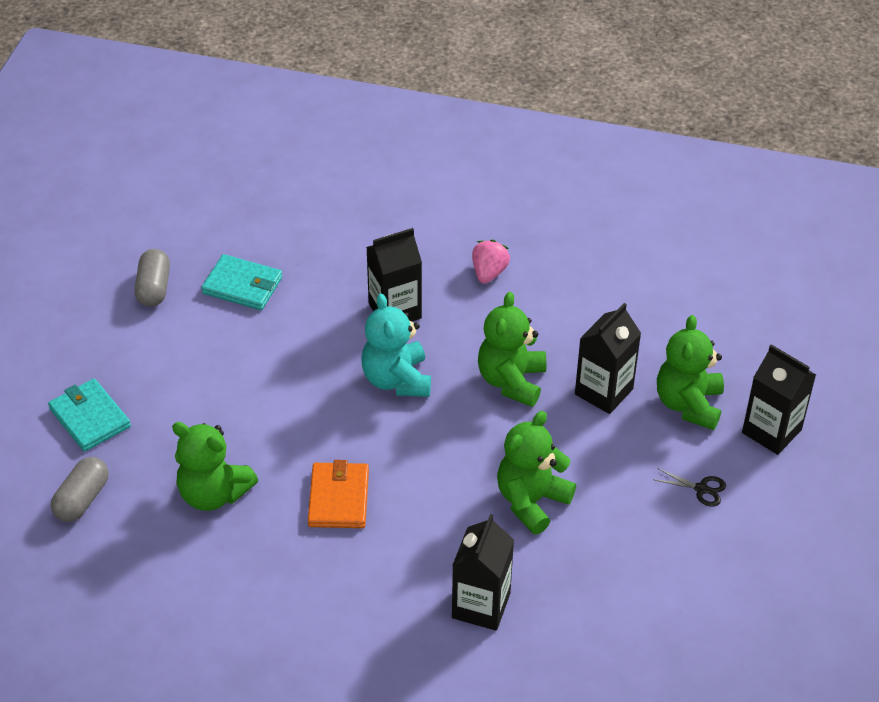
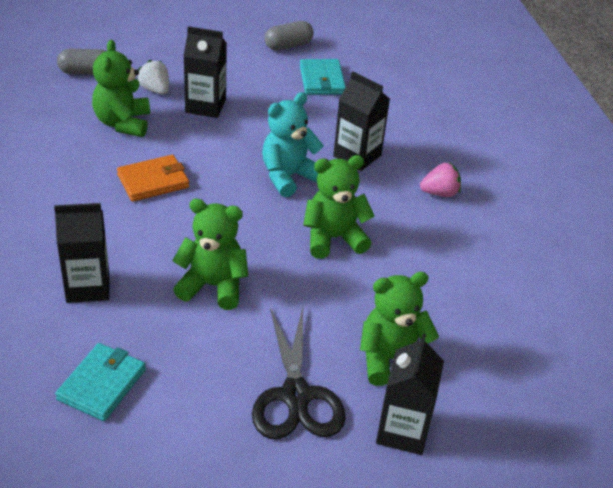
camera: 60 degrees right, 5 degrees down
(90, 418) = (156, 55): turquoise wallet -> turquoise wallet (102, 384)
(165, 442) = (155, 90): none -> white strawberry
(604, 391) = (364, 297): black carton -> black carton (205, 106)
(701, 489) = (296, 396): black scissors -> black scissors, size x2.39

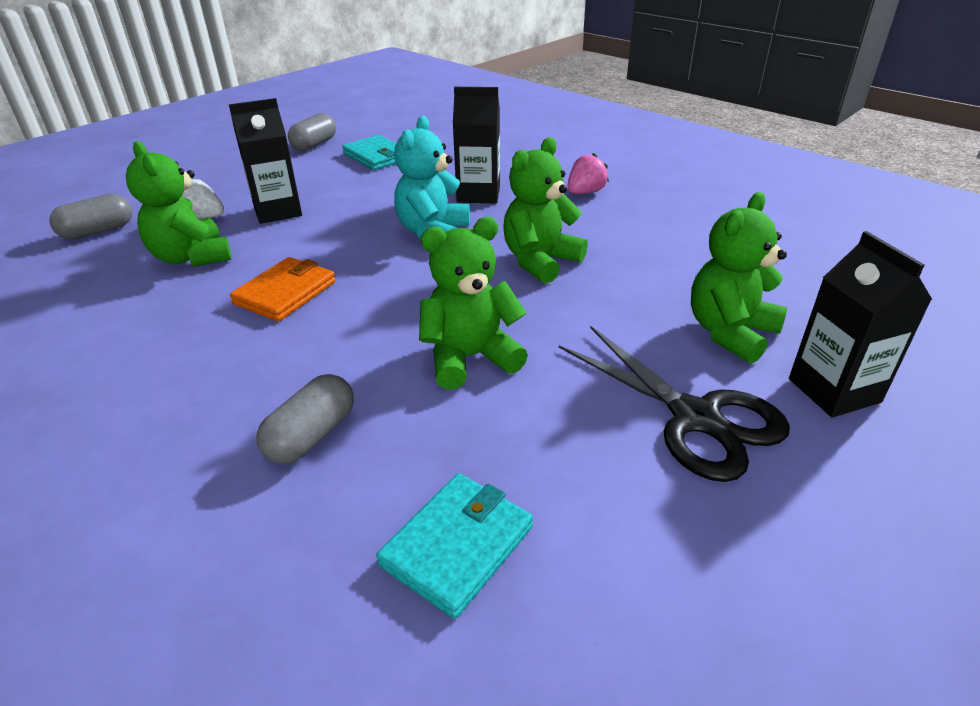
camera: 30 degrees left, 5 degrees down
(88, 286) = (311, 435): black carton -> grey capsule
(102, 384) = (457, 545): turquoise wallet -> turquoise wallet turned 45 degrees clockwise

